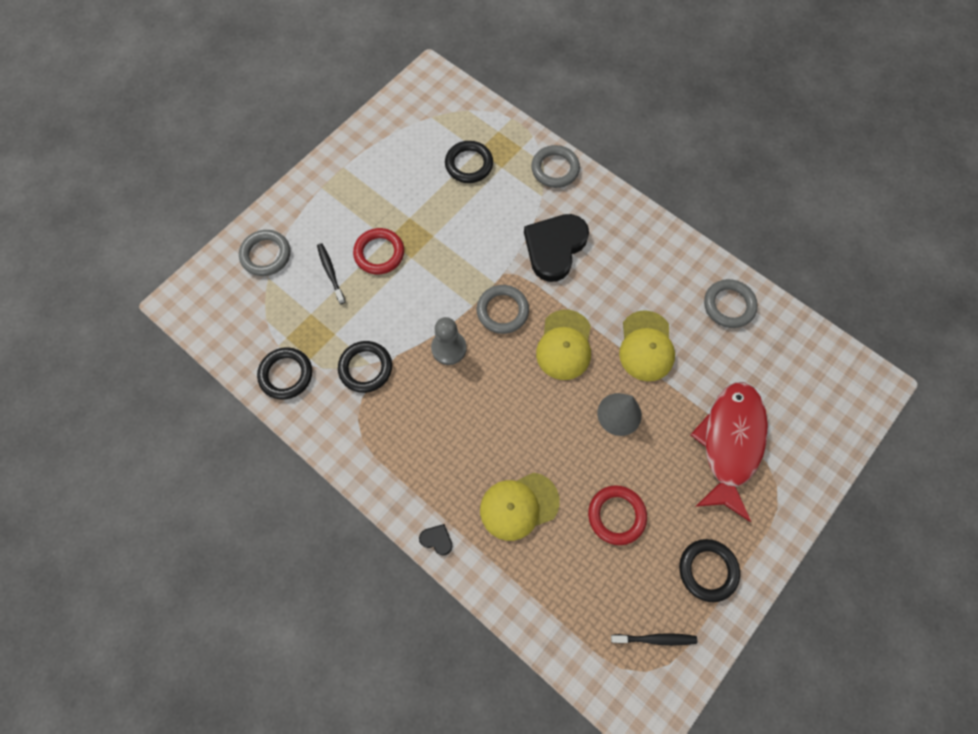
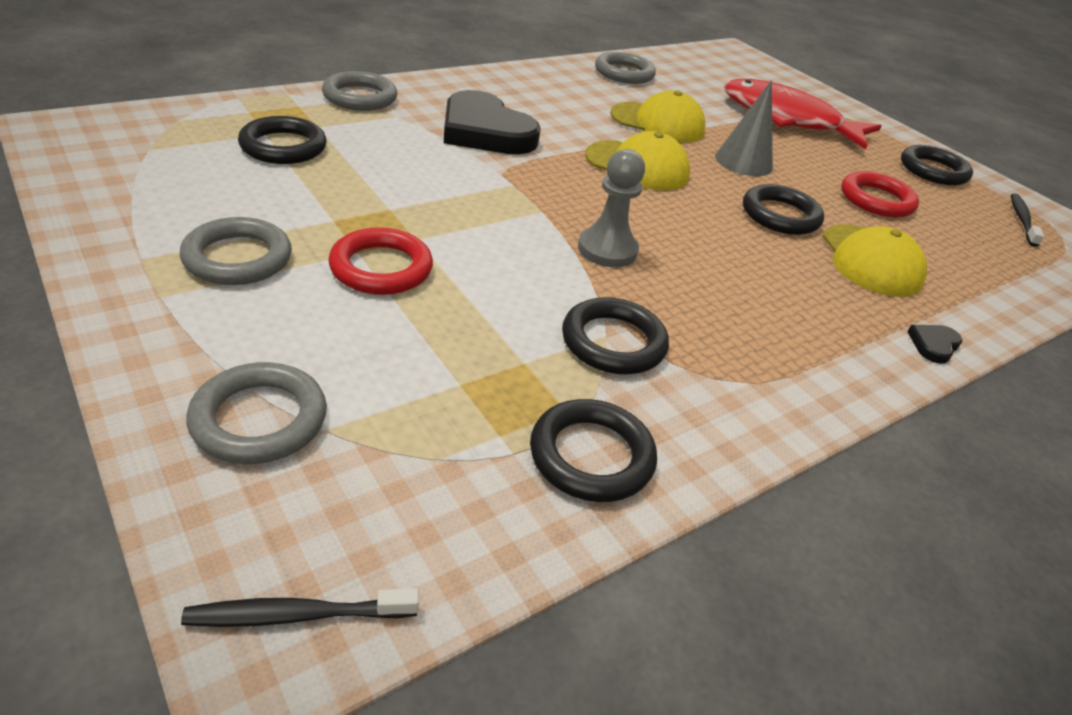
camera: 80 degrees left, 30 degrees down
(330, 272) = (380, 334): black toothbrush -> black toothbrush (297, 615)
(502, 311) = (563, 191): grey ring -> grey ring (238, 258)
(548, 444) = (780, 215): none -> black ring

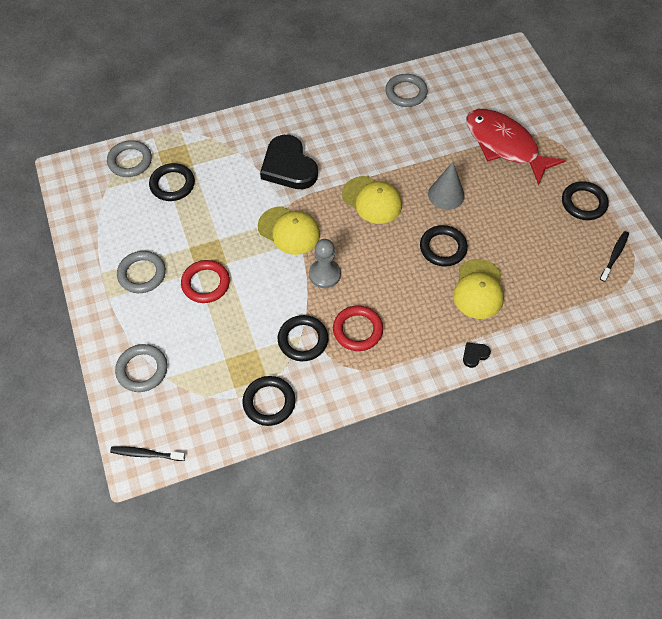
camera: 20 degrees right, 20 degrees up
(360, 97) = (221, 133): grey ring -> grey ring (130, 161)
(657, 123) = (405, 153): yellow cap -> yellow cap (289, 230)
(876, 200) = (518, 234): red ring -> red ring (357, 330)

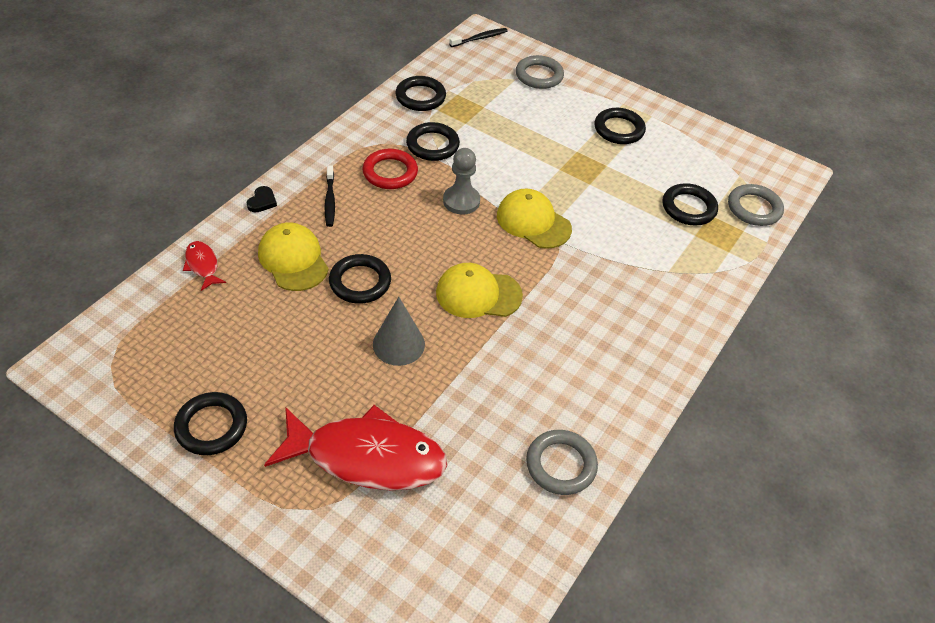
camera: 140 degrees right, 10 degrees down
(142, 274) = (619, 129): grey ring -> black ring
(206, 283) = (559, 146): red ring -> none
(288, 166) = (601, 284): black heart -> none
(289, 230) = (533, 222): yellow cap -> yellow cap turned 45 degrees clockwise
(545, 318) = (202, 265): none -> red fish
(614, 255) = (142, 374): black toothbrush -> black toothbrush (330, 200)

